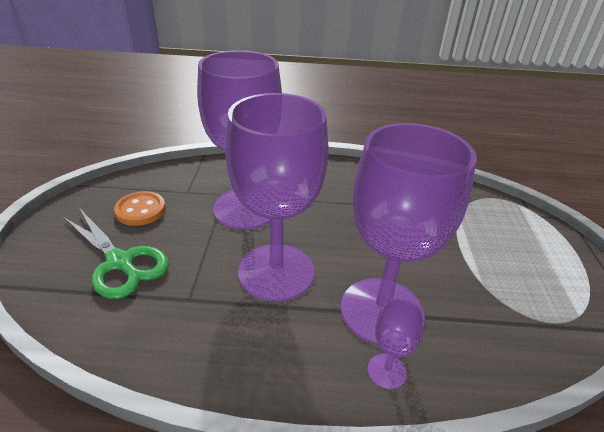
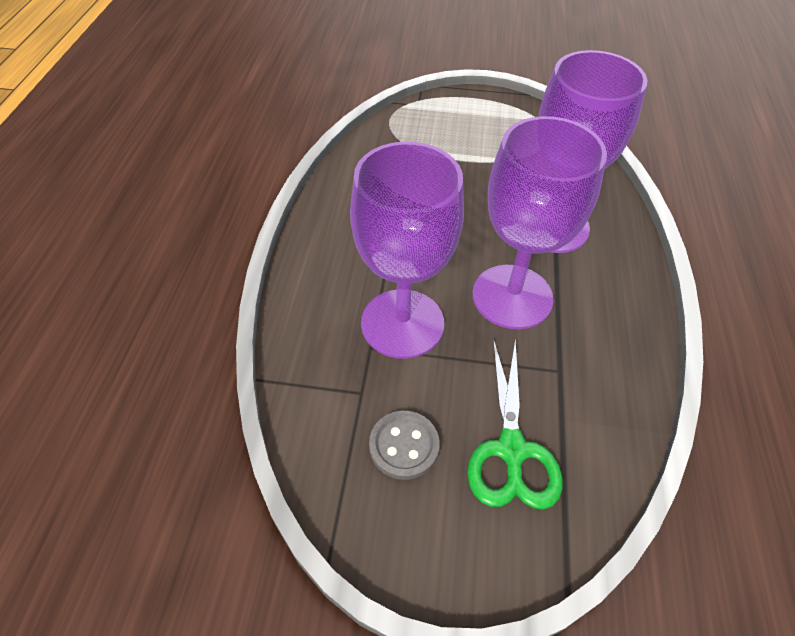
camera: 85 degrees left, 15 degrees up
(120, 262) = (511, 450): green scissors -> green scissors turned 135 degrees clockwise
(141, 210) = (404, 446): orange button -> grey button
(386, 371) = (612, 233): purple goblet -> none

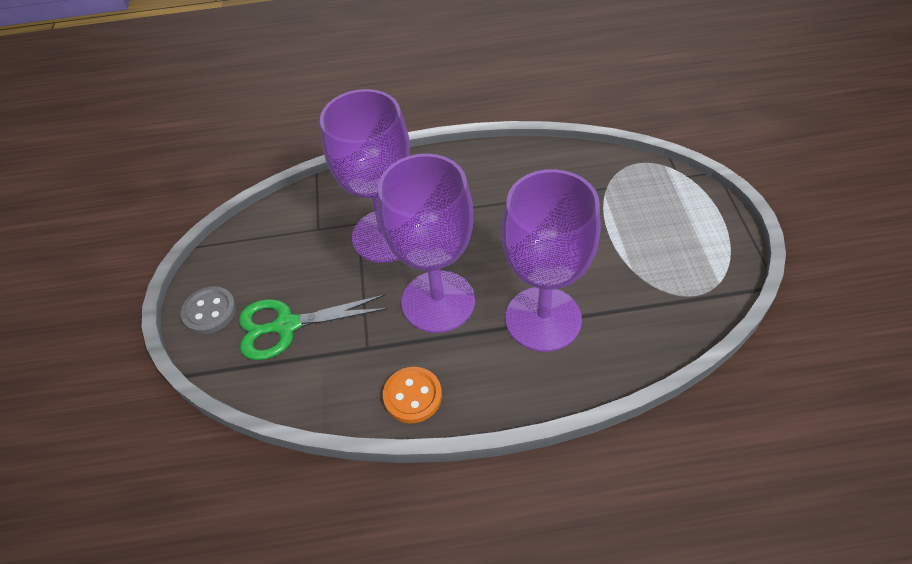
camera: 80 degrees right, 0 degrees up
(404, 446) = (279, 262): grey button -> grey button (209, 311)
(626, 341) = (412, 396): none -> orange button

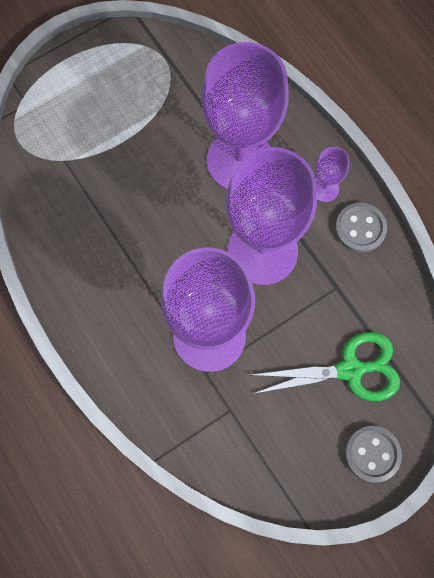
camera: 120 degrees left, 20 degrees up
(286, 325) = (350, 370): green scissors -> green scissors turned 60 degrees counterclockwise
(412, 396) = (360, 228): orange button -> grey button
(474, 382) = (324, 189): none -> purple goblet

